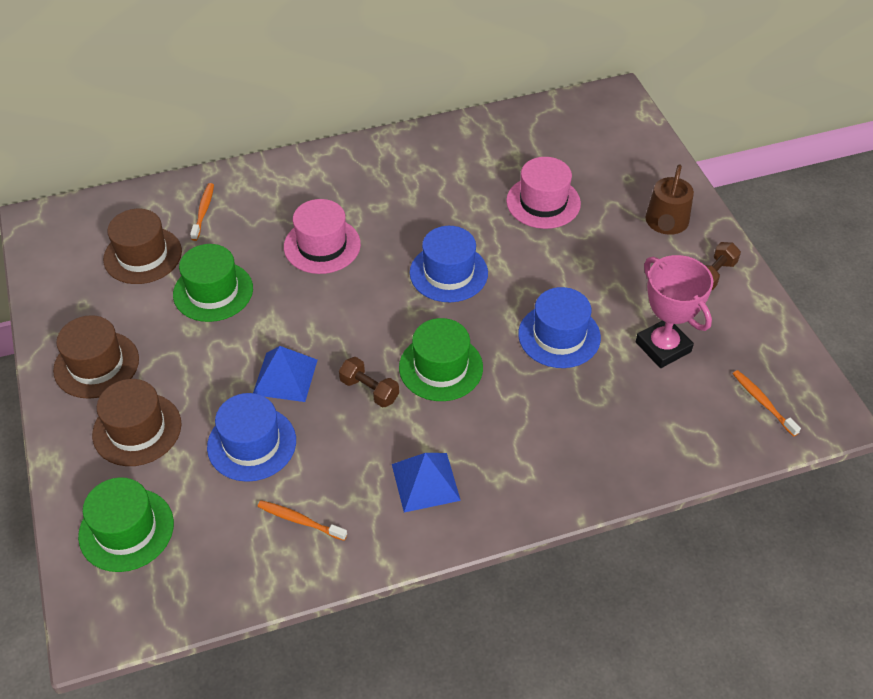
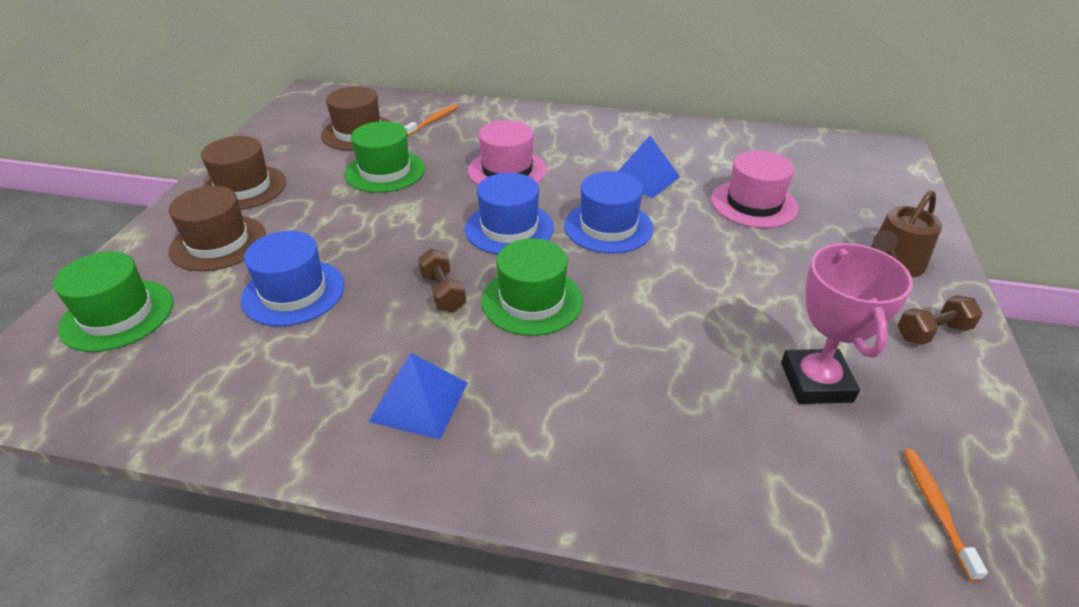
camera: 30 degrees right, 10 degrees down
(285, 377) = (378, 252): blue pyramid -> blue pyramid (644, 178)
(300, 520) = (262, 379): orange toothbrush -> none
(559, 336) = (688, 321): blue hat -> blue hat (509, 228)

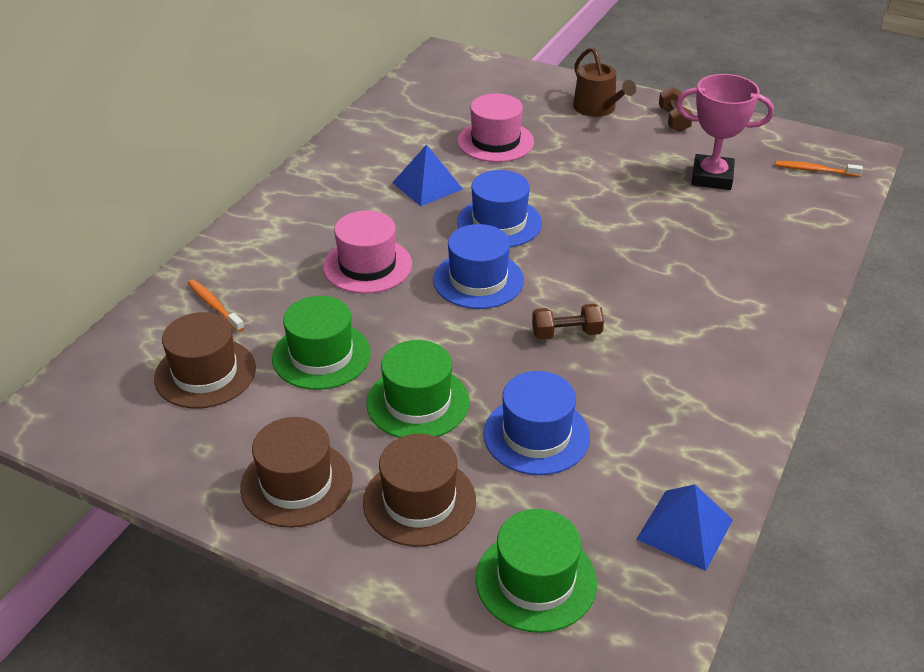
camera: 75 degrees left, 0 degrees up
(419, 401) = (703, 360): blue pyramid -> blue pyramid (684, 529)
(532, 301) = (593, 283): green hat -> green hat (418, 402)

